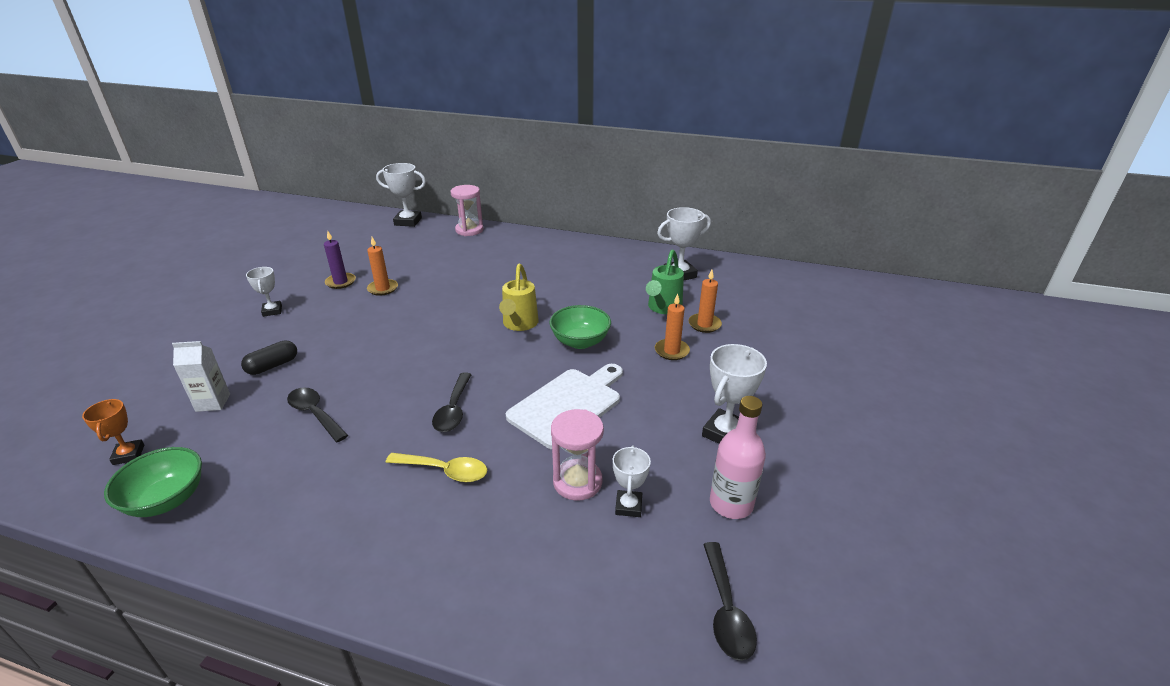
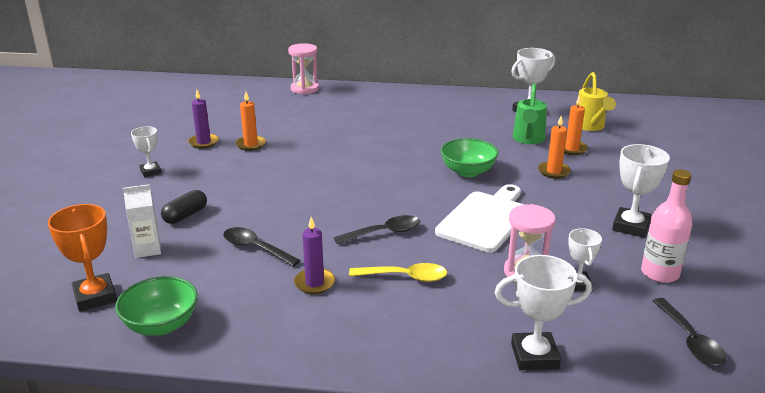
camera: 10 degrees left, 5 degrees down
(129, 455) = (95, 297): orange trophy -> orange trophy, size x1.61
(348, 466) = (314, 283): none -> purple candle
(408, 221) = (236, 85): white trophy -> white trophy (534, 356)
(453, 410) = (384, 233): black spoon -> black spoon turned 105 degrees counterclockwise
(519, 325) = (403, 163): yellow watering can -> yellow watering can (590, 127)

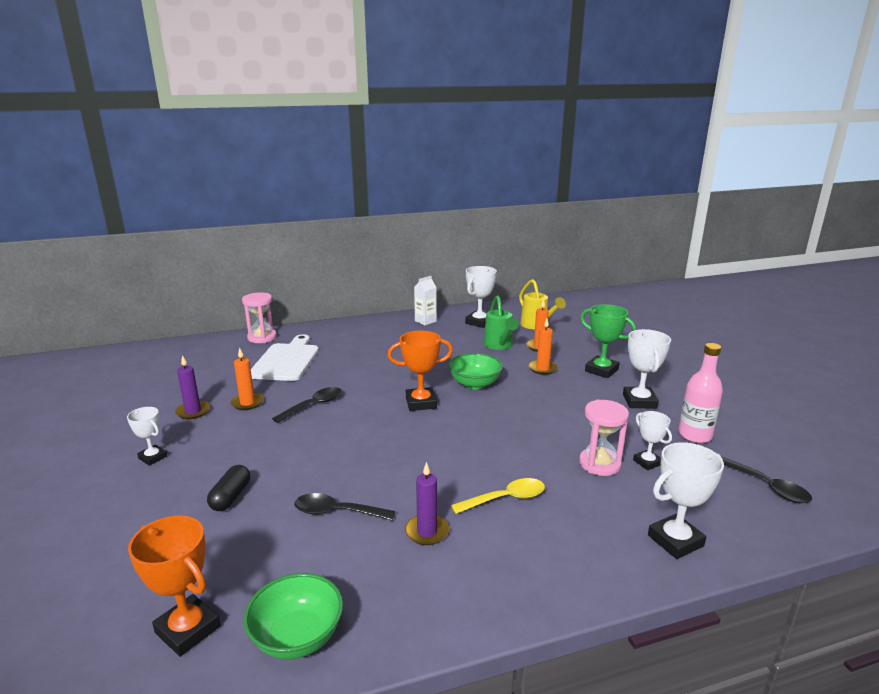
camera: 25 degrees left, 5 degrees down
(148, 249) = (214, 549): white carton -> white carton (425, 321)
(384, 233) = (450, 460): black spoon -> black spoon (313, 405)
(400, 177) = (421, 403): none -> orange trophy
(485, 219) = (526, 424): white cutting board -> white cutting board (286, 360)
(619, 187) = (601, 370): none -> green trophy

